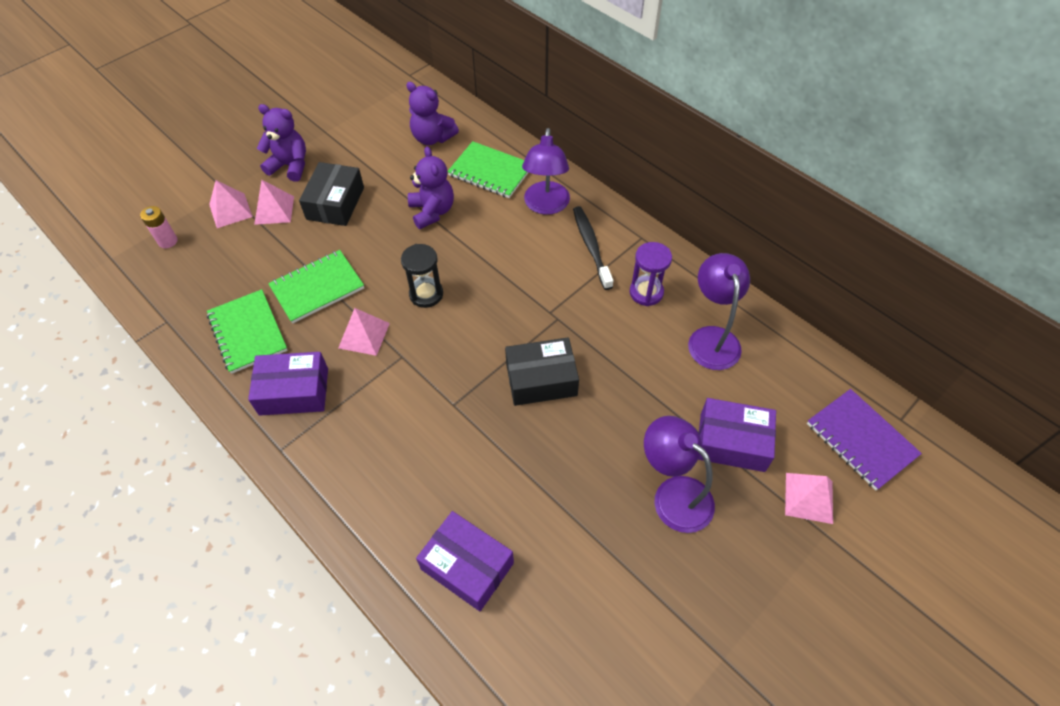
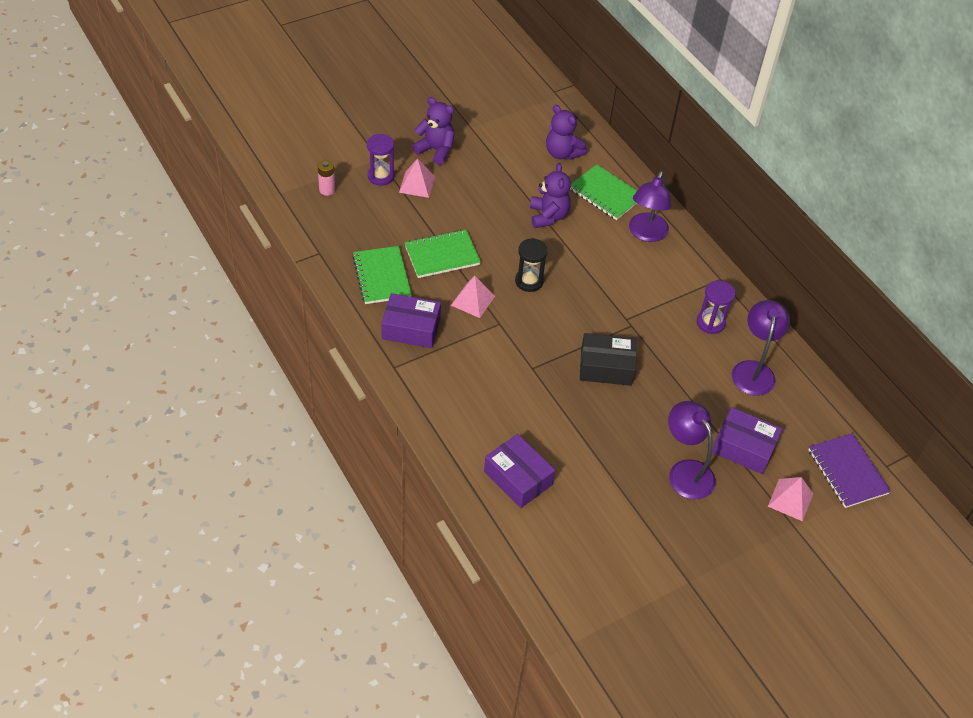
camera: 10 degrees right, 5 degrees down
(230, 210) = (381, 176): pink pyramid -> purple hourglass
(335, 203) = (468, 190): black box -> none
(591, 246) = (675, 276): black toothbrush -> none

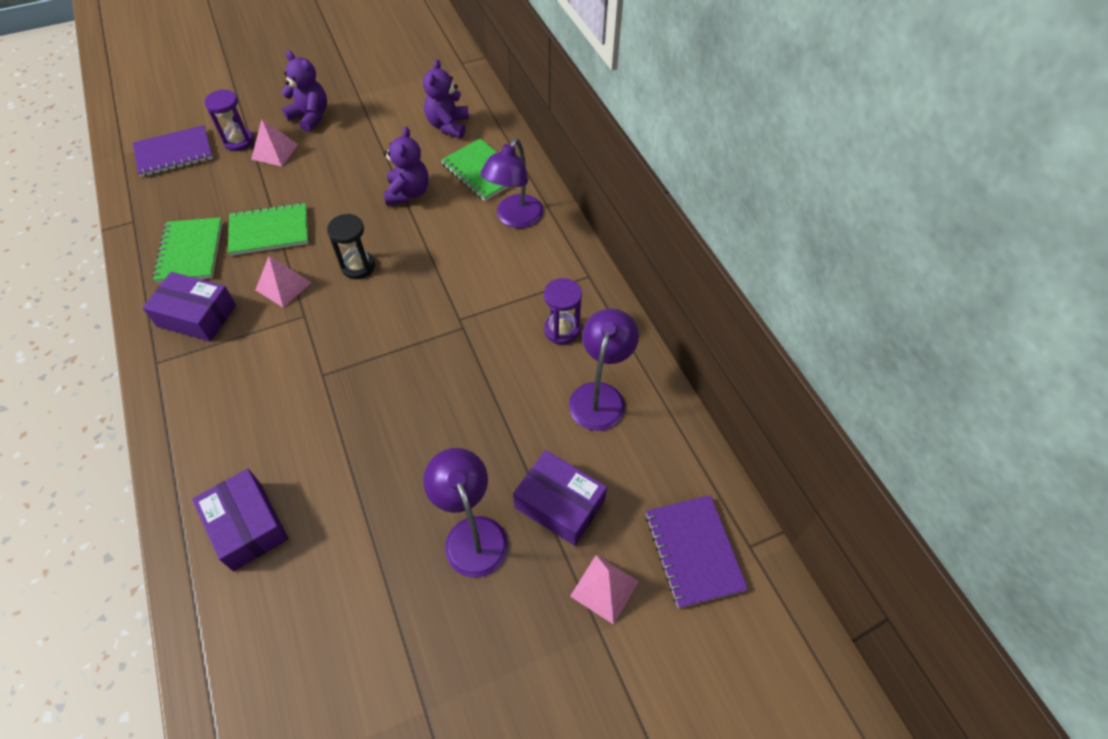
camera: 10 degrees right, 5 degrees up
(327, 190) = (174, 153): pink battery -> purple notebook
(562, 153) = (448, 126): purple teddy bear -> purple teddy bear turned 45 degrees clockwise
(606, 367) = (414, 379): black box -> none

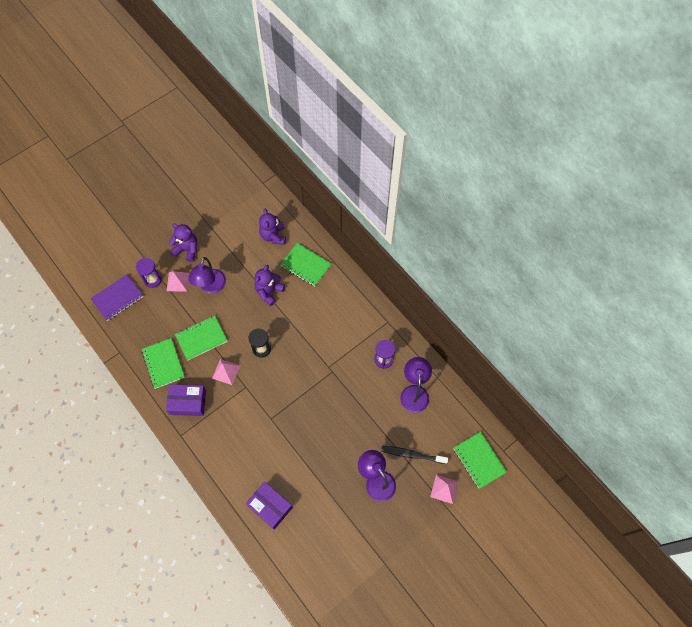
camera: 15 degrees left, 10 degrees up
(408, 193) = (269, 292): purple teddy bear -> purple teddy bear turned 135 degrees counterclockwise
(515, 218) = (335, 294): purple lamp -> purple lamp (211, 287)
(559, 504) = (412, 454): purple box -> black toothbrush
(694, 551) = (479, 460): purple notebook -> green notebook

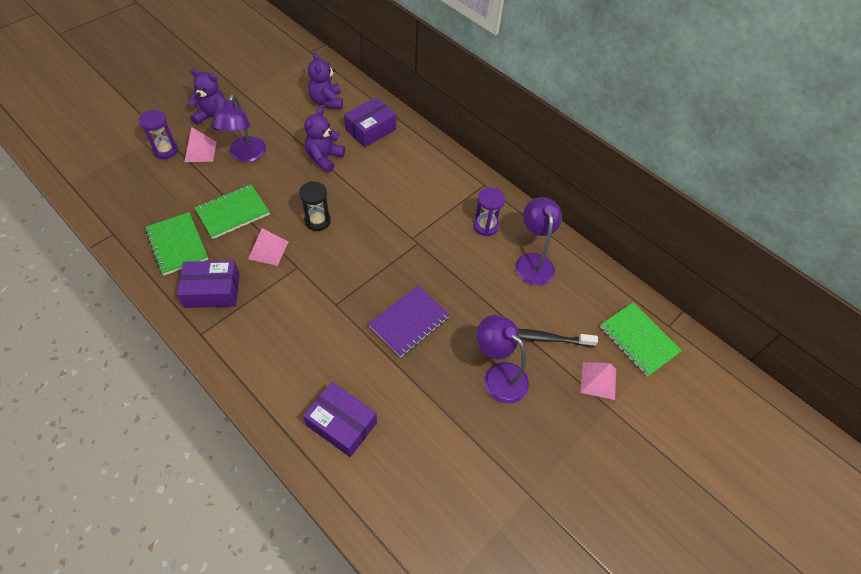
camera: 10 degrees left, 10 degrees down
(117, 298) = (115, 172): purple notebook -> purple notebook (409, 322)
(306, 265) = (370, 129): green notebook -> purple box

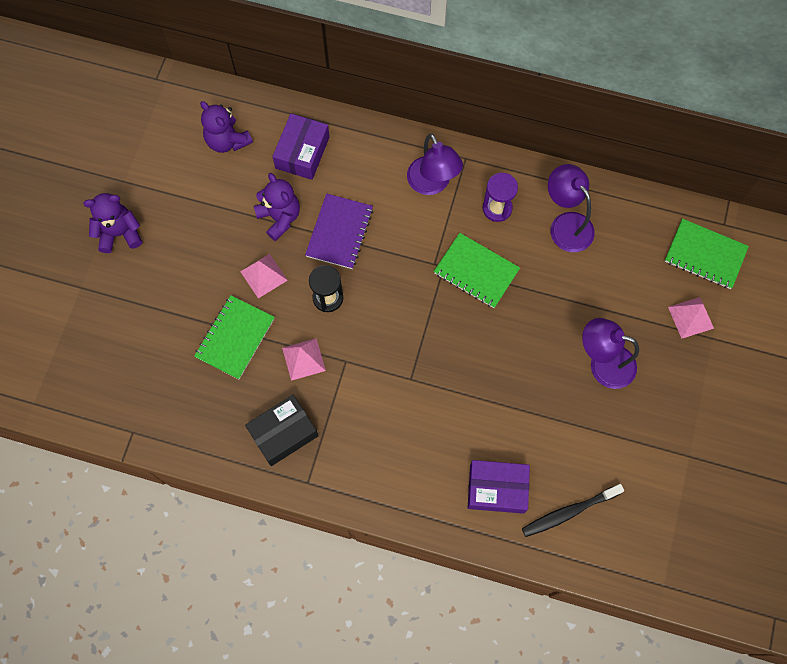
camera: 25 degrees left, 15 degrees up
(165, 150) = (101, 304): purple hourglass -> none
(177, 245) = (208, 406): green notebook -> green notebook (476, 271)
(200, 151) = (141, 284): pink pyramid -> pink pyramid (263, 275)
(212, 290) = (283, 433): purple box -> black box
(245, 155) = (193, 262): purple lamp -> purple lamp (432, 184)
(324, 158) = (280, 218): purple teddy bear -> purple teddy bear turned 150 degrees clockwise
(409, 322) = (491, 357): purple notebook -> purple notebook (339, 232)
(544, 338) = (621, 302): black toothbrush -> black toothbrush (569, 512)

